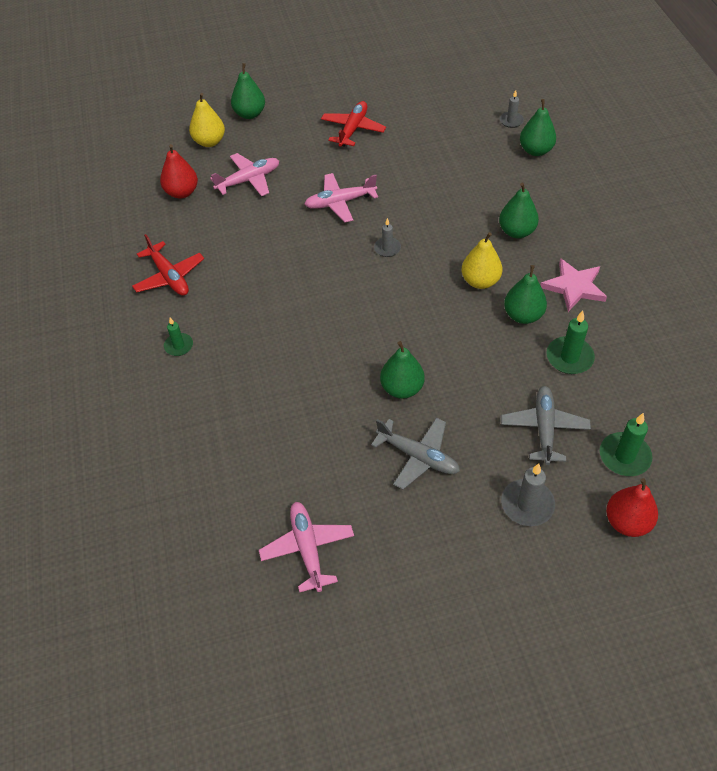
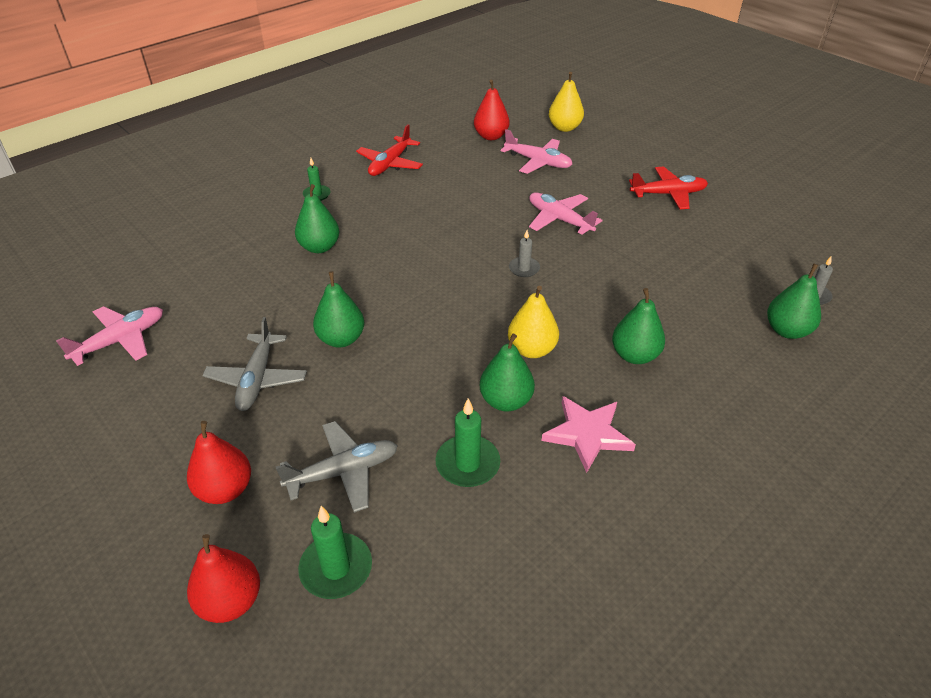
camera: 60 degrees right, 10 degrees down
(250, 114) = (622, 134): green pear -> green pear (319, 247)
(527, 504) = (225, 489): grey candle -> red pear

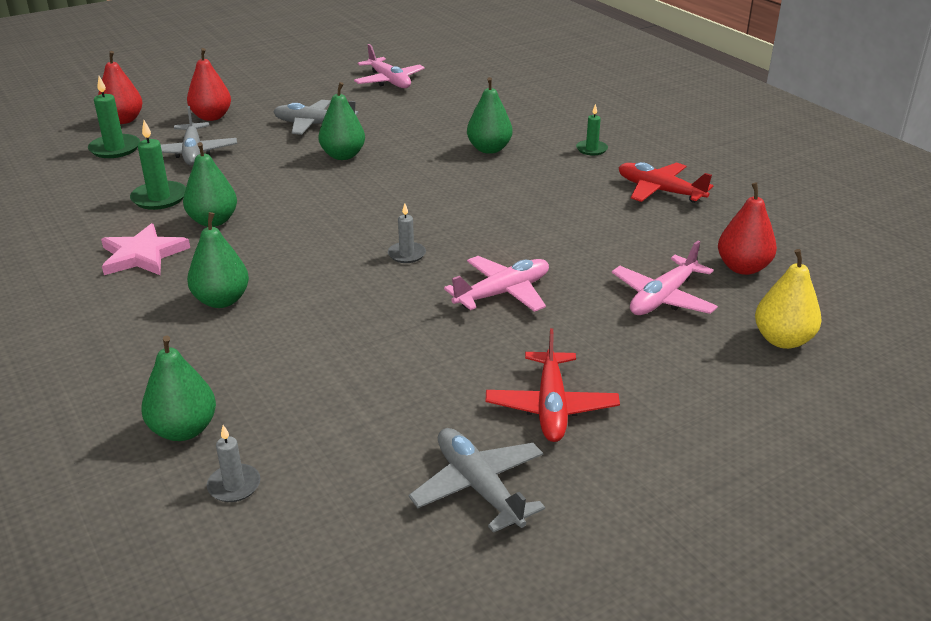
camera: 100 degrees right, 10 degrees down
(531, 349) = (271, 242): yellow pear -> none
(748, 211) = (478, 487): none -> grey plane

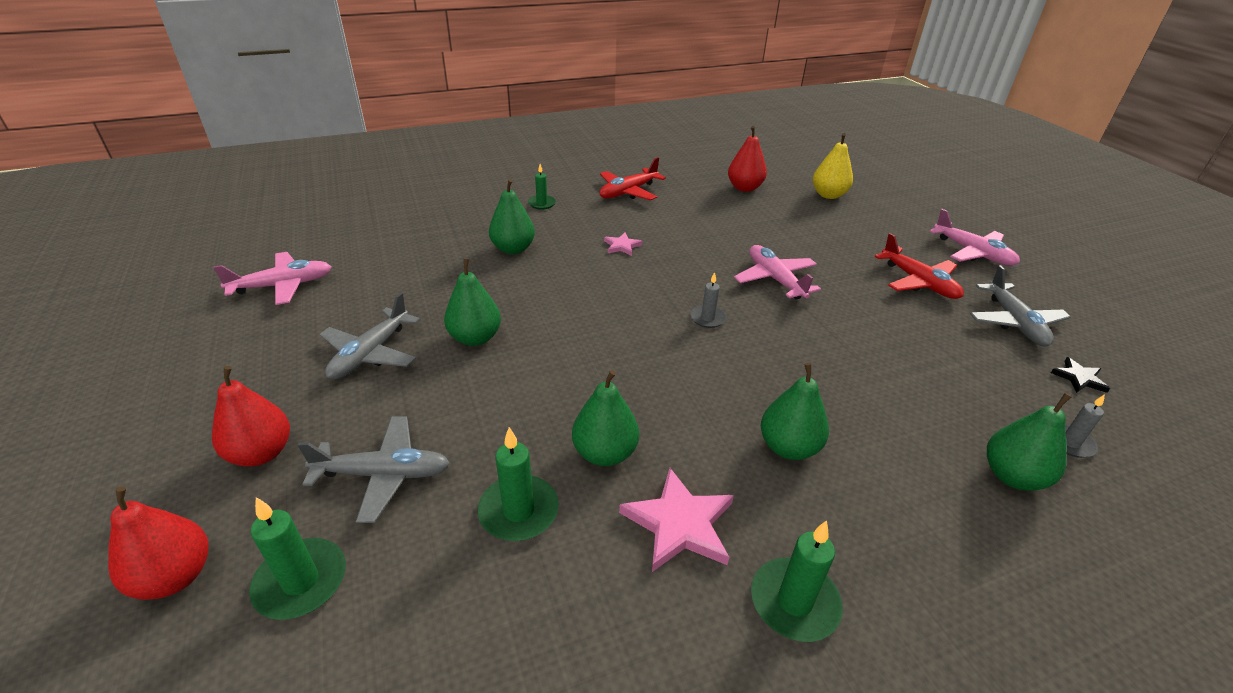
camera: 80 degrees left, 5 degrees up
(68, 302) = (794, 602): none -> green candle
(359, 525) = (1079, 378): none -> black star
(478, 487) = (1014, 322): grey plane -> grey plane turned 75 degrees counterclockwise
(526, 199) = (622, 246): none -> pink star
(551, 407) = (918, 282): red plane -> red plane turned 45 degrees clockwise
(662, 298) = (781, 220): pink plane -> pink plane (972, 253)

